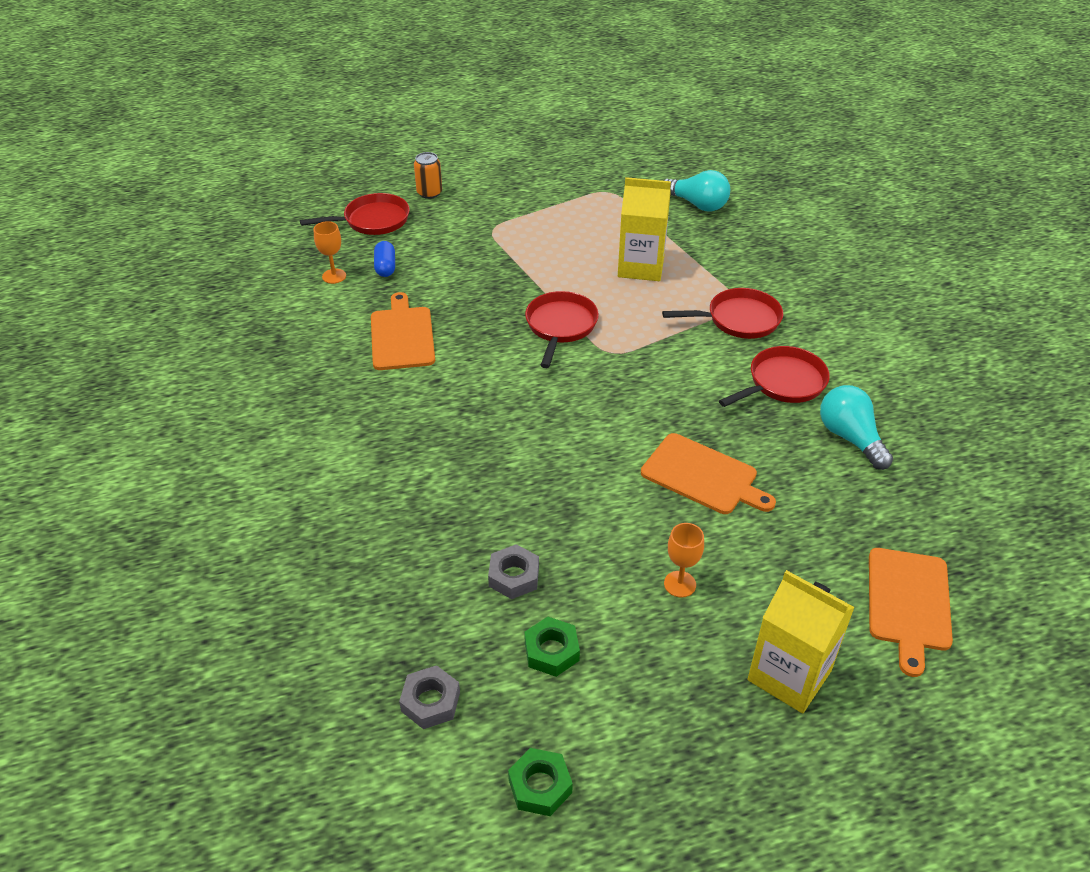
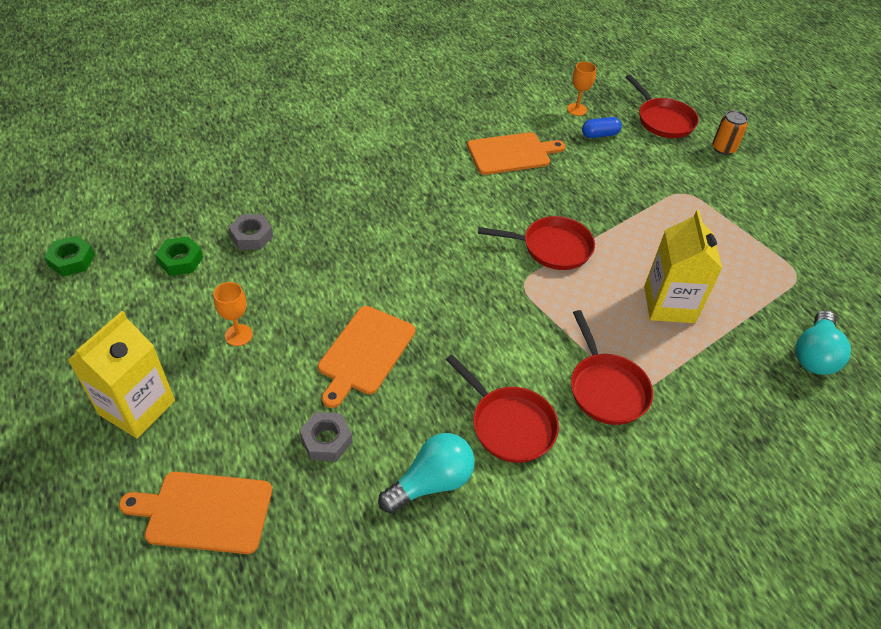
camera: 80 degrees right, 5 degrees up
(430, 701) = (148, 204): grey nut -> grey nut (326, 440)

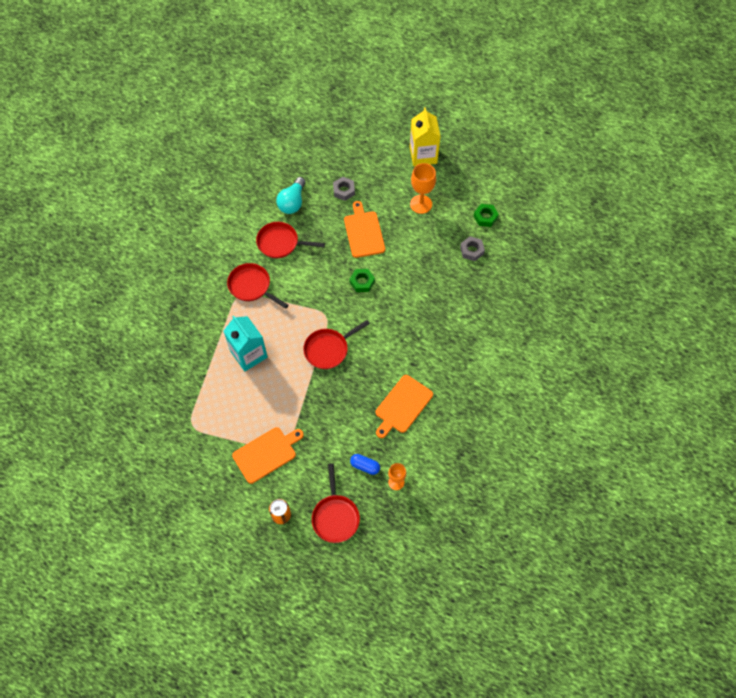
camera: 145 degrees right, 15 degrees up
(72, 260) = (527, 185): green nut -> green nut (362, 282)
(204, 512) = (360, 143): orange cutting board -> orange cutting board (266, 453)
(238, 335) = (421, 204): orange goblet -> orange goblet, size x1.59
(599, 135) = (365, 466): blue capsule -> blue capsule turned 75 degrees clockwise
(663, 120) = (335, 516): red pan -> red pan turned 120 degrees counterclockwise
(669, 304) = (249, 354): yellow carton -> turquoise carton
(814, 355) = (164, 373): turquoise light bulb -> none

